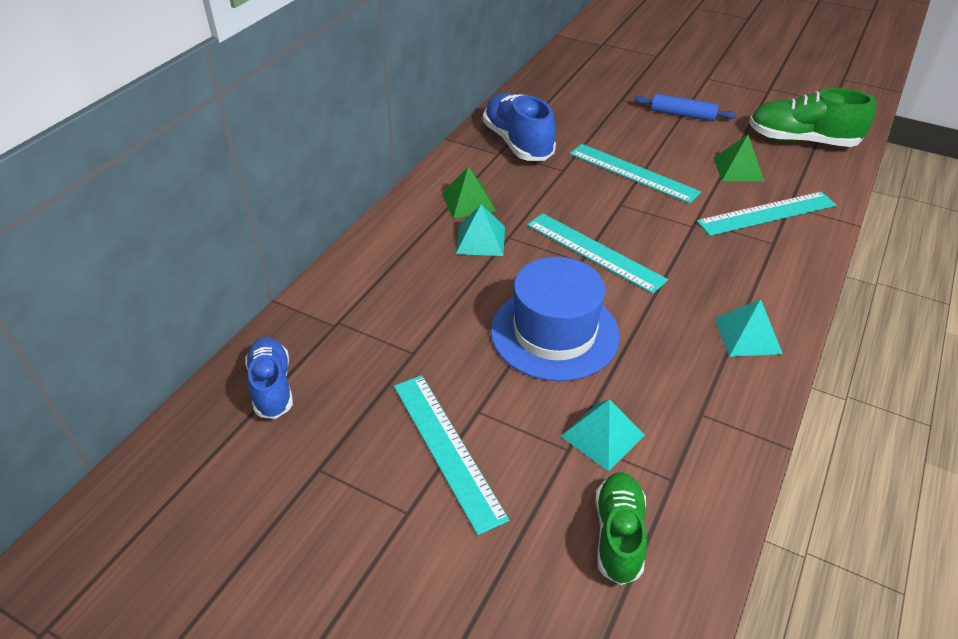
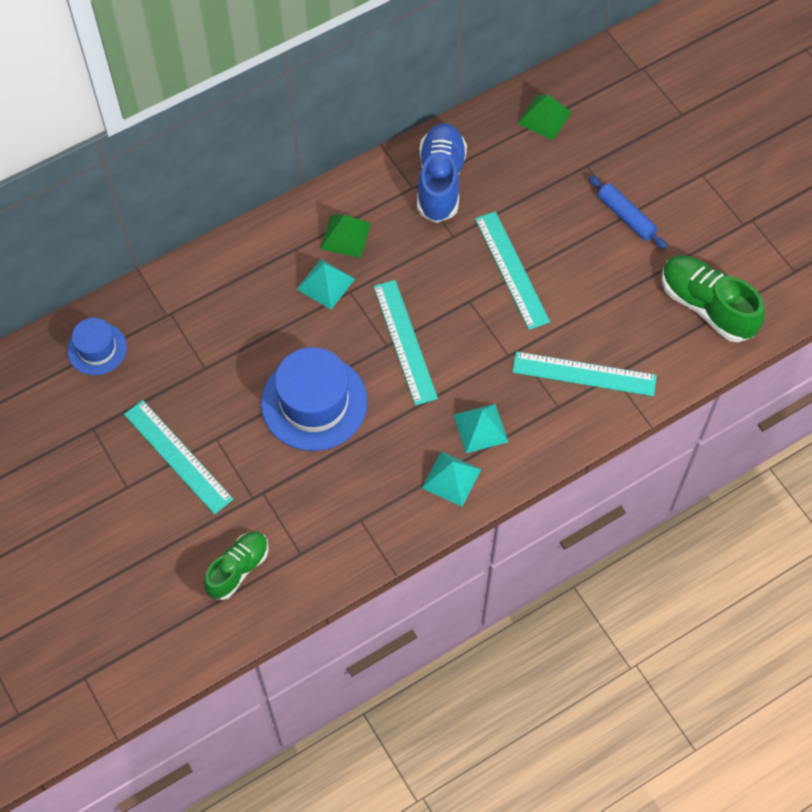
camera: 30 degrees right, 20 degrees up
(272, 387) = (97, 349): blue shoe -> blue hat
(447, 449) = (178, 456): turquoise ruler -> turquoise ruler turned 45 degrees counterclockwise
(602, 435) = (282, 500): turquoise pyramid -> turquoise pyramid (480, 428)
(738, 169) = (610, 311): green pyramid -> green pyramid (544, 117)

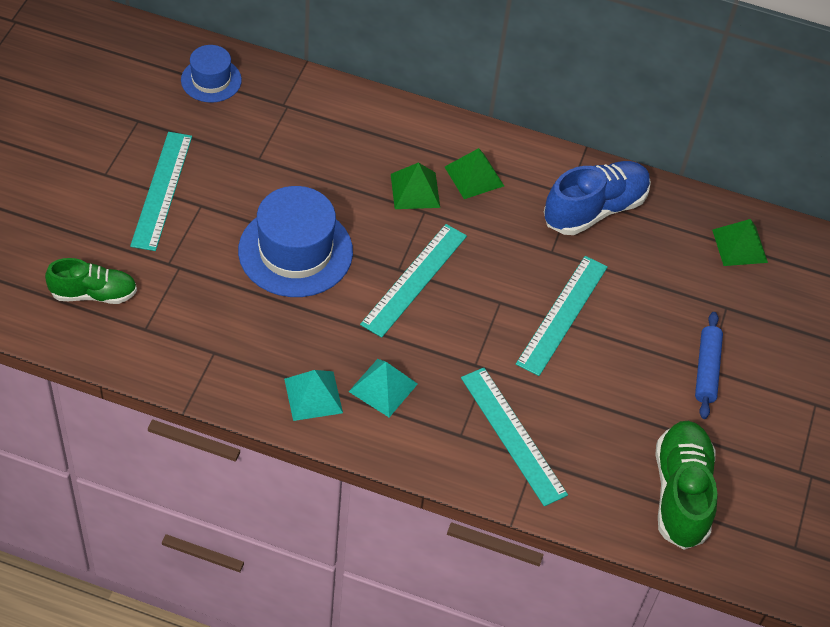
camera: 45 degrees right, 10 degrees down
(325, 284) = (415, 190): turquoise pyramid -> green pyramid

